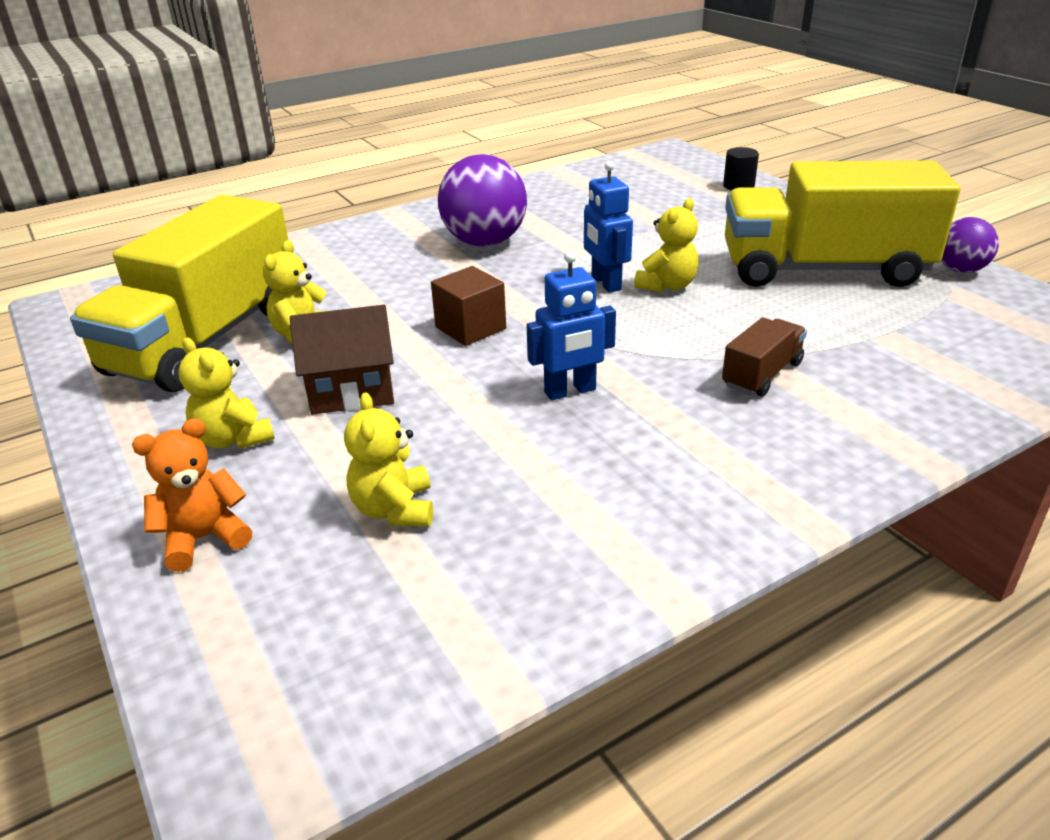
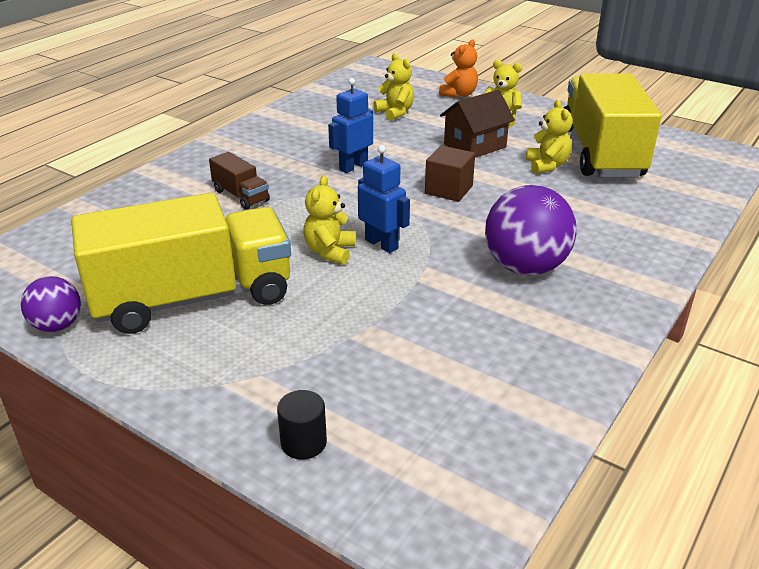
camera: 155 degrees right, 0 degrees up
(762, 374) = (241, 196): brown truck -> brown truck turned 60 degrees counterclockwise

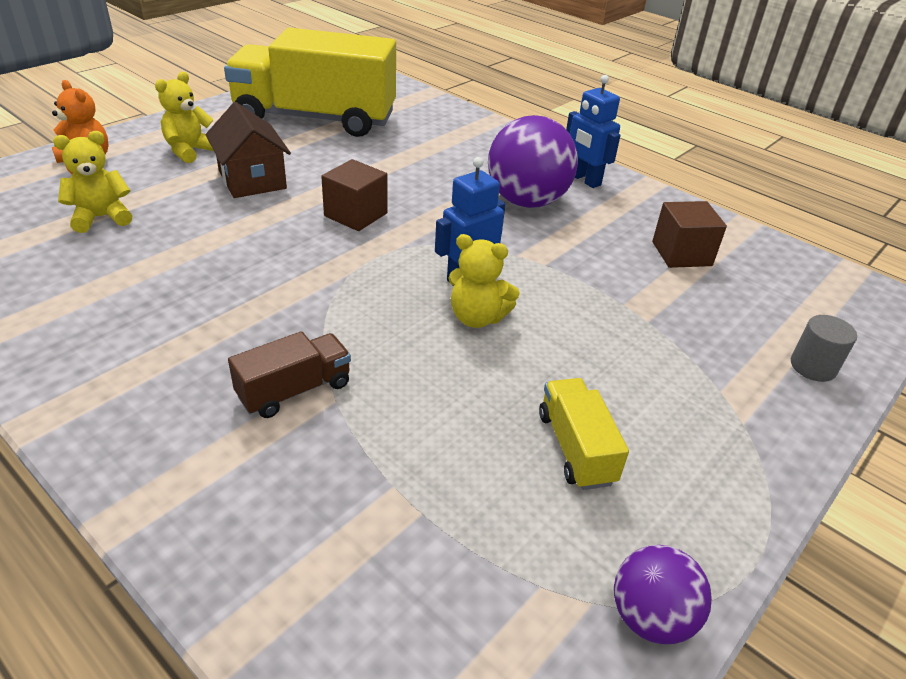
camera: 85 degrees left, 5 degrees up
(193, 298) = (575, 448): yellow truck -> yellow truck, size x0.43
(303, 442) = (813, 367): black cylinder -> grey cylinder
(353, 166) = (255, 274): blue robot -> blue robot (584, 180)
(478, 366) = (681, 254): none -> brown cube
(547, 165) = (328, 150): yellow teddy bear -> none

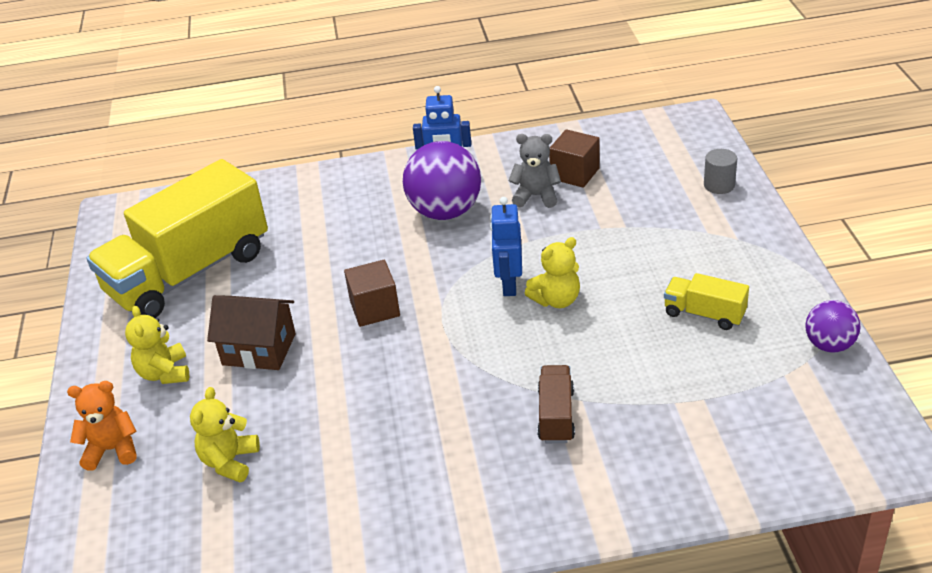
camera: 45 degrees left, 0 degrees up
(615, 243) = (536, 196): none -> grey teddy bear

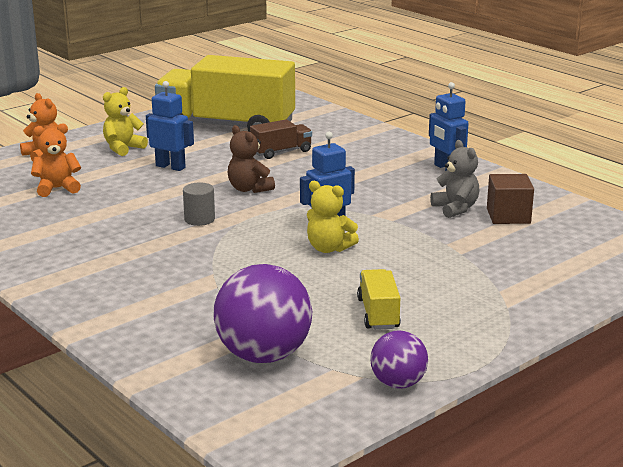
camera: 55 degrees right, 15 degrees down
(230, 461) = (57, 188): yellow teddy bear -> orange teddy bear
(259, 349) = (170, 167): brown house -> blue robot
(375, 308) = (249, 189): brown cube -> brown teddy bear
(445, 212) = (391, 182): purple ball -> purple ball (263, 355)
(556, 416) = (190, 281): brown truck -> brown truck (281, 152)
(719, 185) = (580, 281): grey cylinder -> grey cylinder (199, 219)

